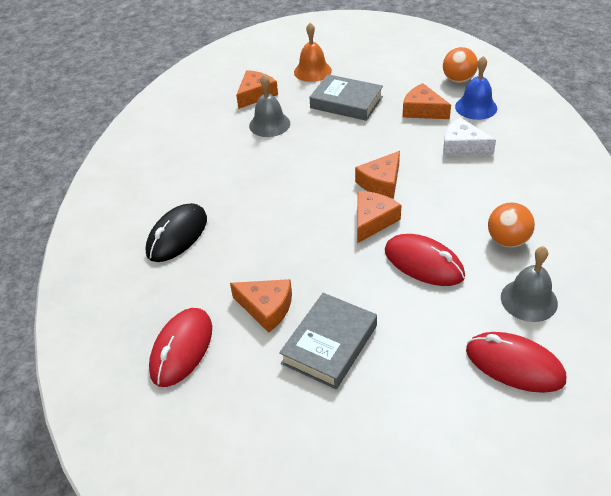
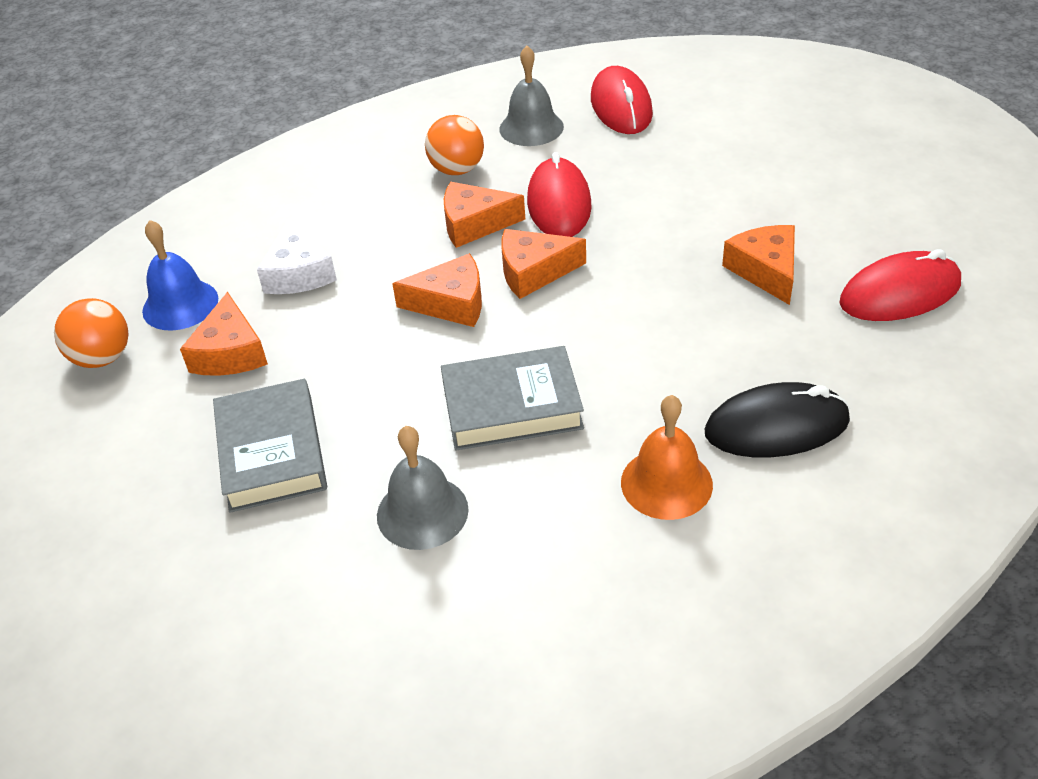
camera: 130 degrees left, 0 degrees up
(256, 95) = (342, 603): orange cheese -> orange cheese (474, 224)
(312, 71) = (189, 570): orange bell -> orange bell (666, 483)
(329, 344) = (745, 205): grey book -> grey book (512, 406)

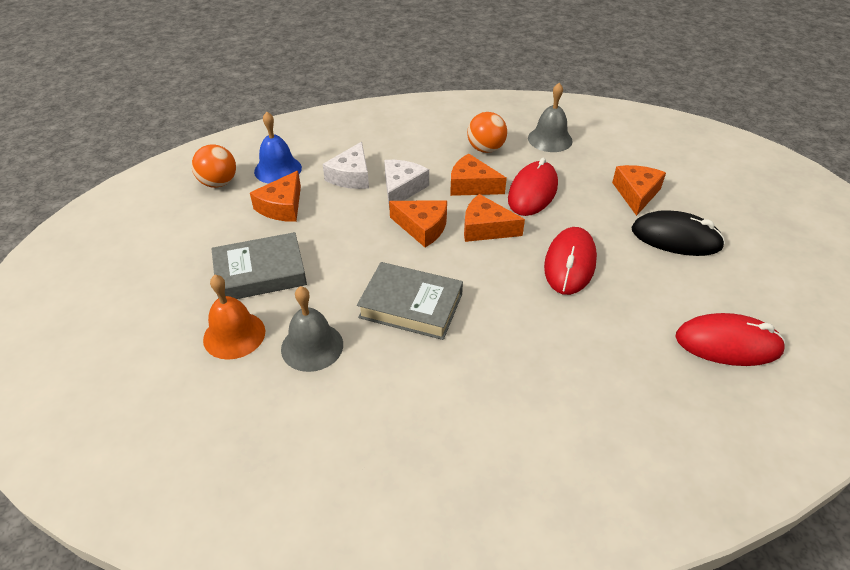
camera: 25 degrees right, 0 degrees up
(272, 452) = (260, 273): grey book -> grey book turned 60 degrees clockwise
(383, 263) = (402, 188): none -> white cheese
(621, 106) = (617, 145): red mouse -> red mouse (569, 264)
(666, 483) = (469, 399): orange bell -> orange bell (234, 335)
(765, 270) = (639, 288): orange cheese -> orange cheese (636, 194)
(776, 427) = (570, 397): black mouse -> black mouse (676, 238)

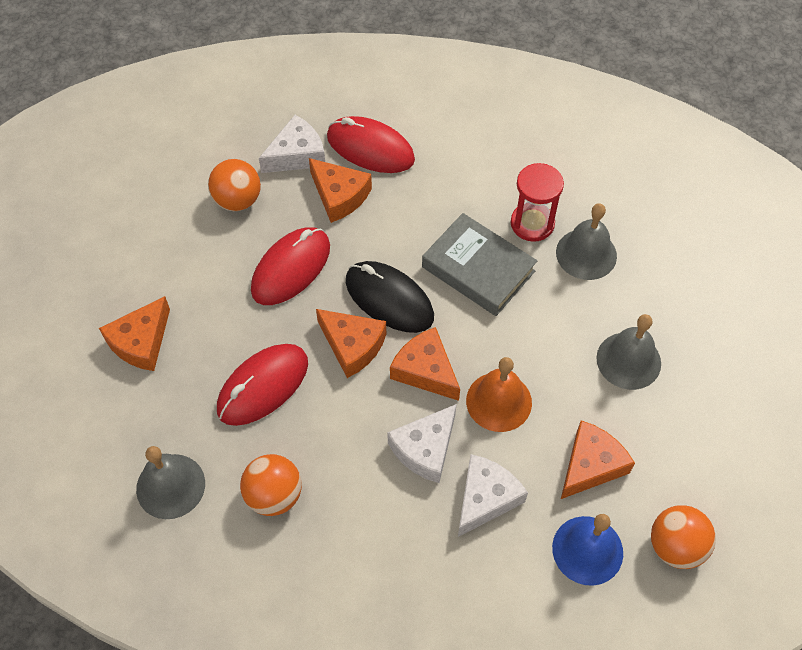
camera: 160 degrees left, 15 degrees up
(234, 335) = (660, 289): orange bell -> orange bell (499, 401)
(260, 273) = (628, 360): grey book -> grey bell
(373, 360) = (532, 223): none -> red hourglass
(471, 185) = (332, 425): orange cheese -> orange cheese (339, 196)
(643, 360) = (297, 155): none -> white cheese
(659, 302) = (237, 200): none -> orange ball
(676, 238) = (155, 265): black mouse -> black mouse (389, 299)
(728, 344) = (214, 146): red mouse -> red mouse (370, 148)

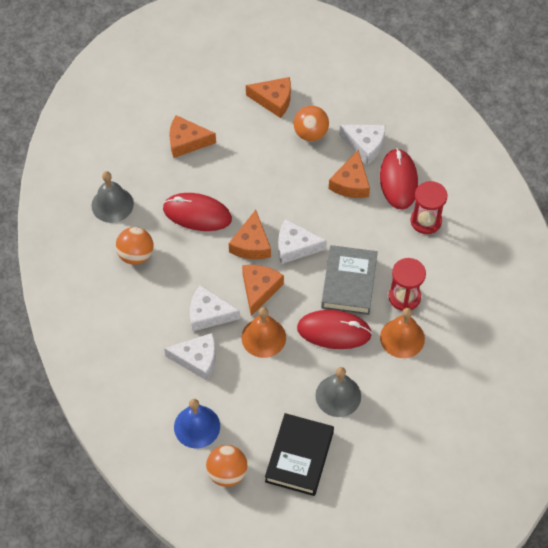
camera: 60 degrees right, 0 degrees up
(291, 268) = (282, 186): red mouse -> red mouse (334, 331)
(389, 299) = (295, 247): black mouse -> white cheese
(443, 151) = (426, 221): none -> red hourglass
(586, 254) = (402, 338): grey bell -> orange bell
(591, 465) = (252, 405): orange cheese -> orange cheese (274, 100)
(693, 447) = (299, 457): none -> black book

